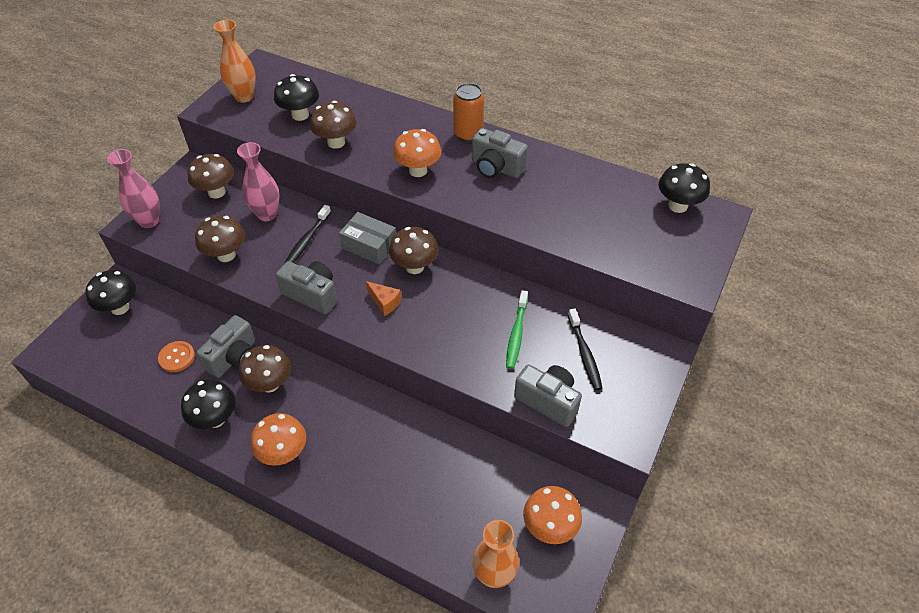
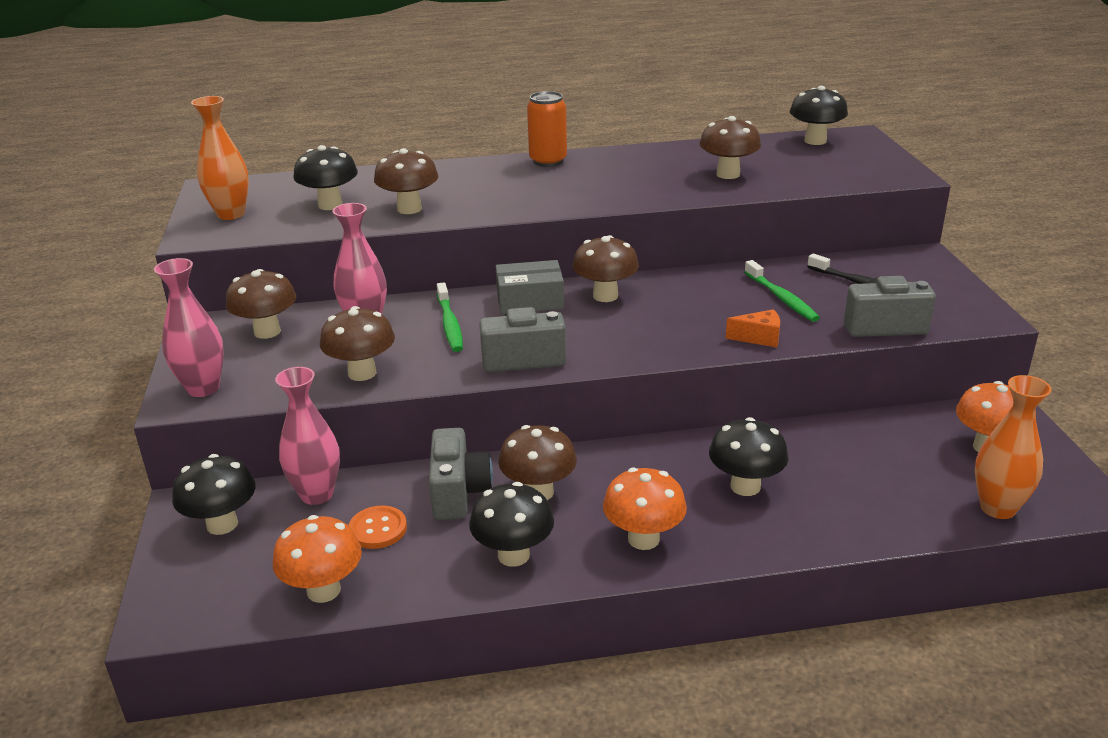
camera: 35 degrees left, 20 degrees down
(174, 314) = (317, 494): none -> pink vase
(307, 241) = (450, 324): black toothbrush -> green toothbrush
(374, 454) = (745, 486): none -> black mushroom
(385, 302) = (615, 331): orange cheese -> orange cheese (759, 338)
(418, 170) = (537, 197): orange mushroom -> orange mushroom (323, 590)
(496, 167) = (614, 171): grey camera -> none
(565, 211) = (728, 174): none -> brown mushroom

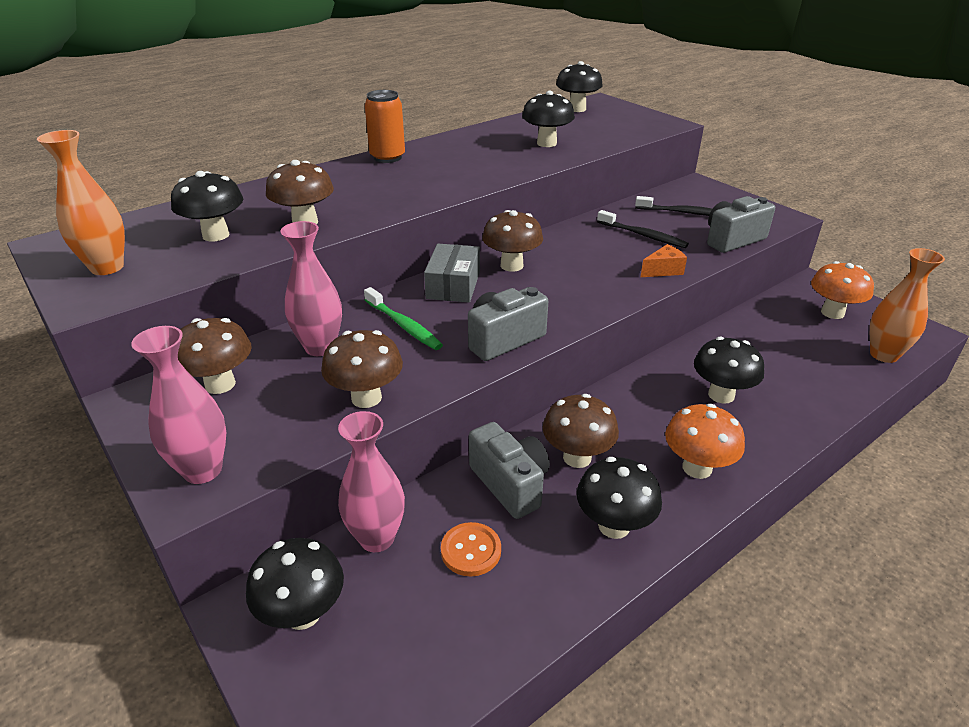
camera: 30 degrees left, 5 degrees up
(323, 590) = (478, 641): orange mushroom -> none
(530, 300) = (453, 285): grey box -> grey box turned 45 degrees counterclockwise
(728, 174) = (546, 143): brown mushroom -> black mushroom
(781, 298) = (643, 235): green toothbrush -> black toothbrush

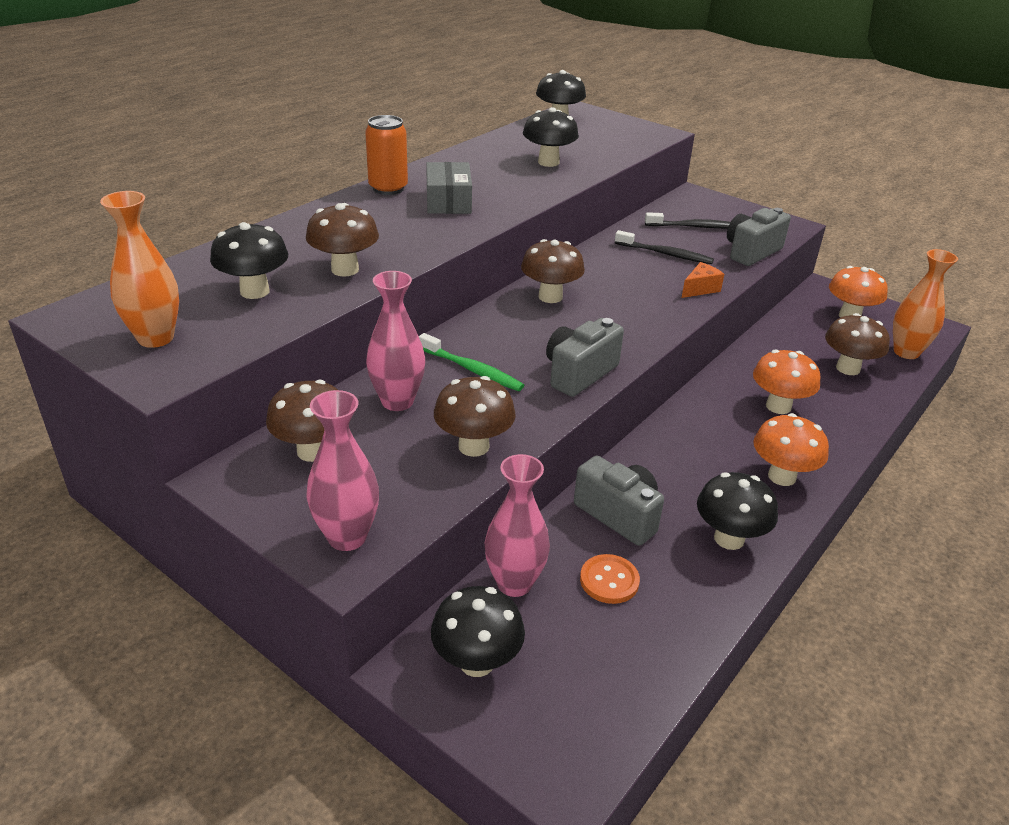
camera: 15 degrees left, 0 degrees up
(453, 285) = (501, 323): grey box -> grey box (448, 201)
(577, 457) = (670, 481): brown mushroom -> brown mushroom (848, 368)
(721, 395) = (778, 406): black mushroom -> orange mushroom

